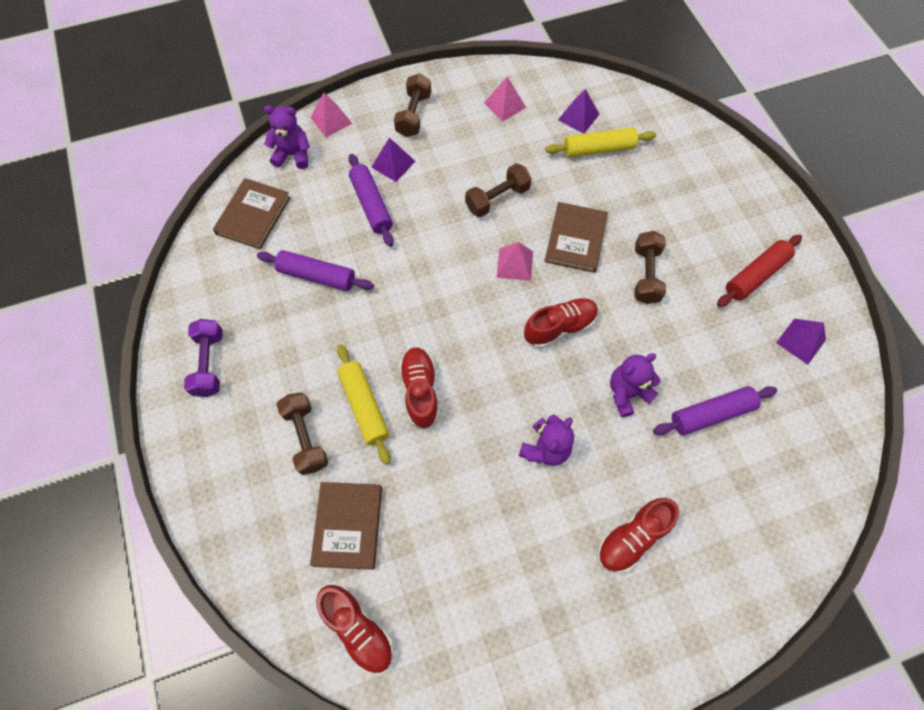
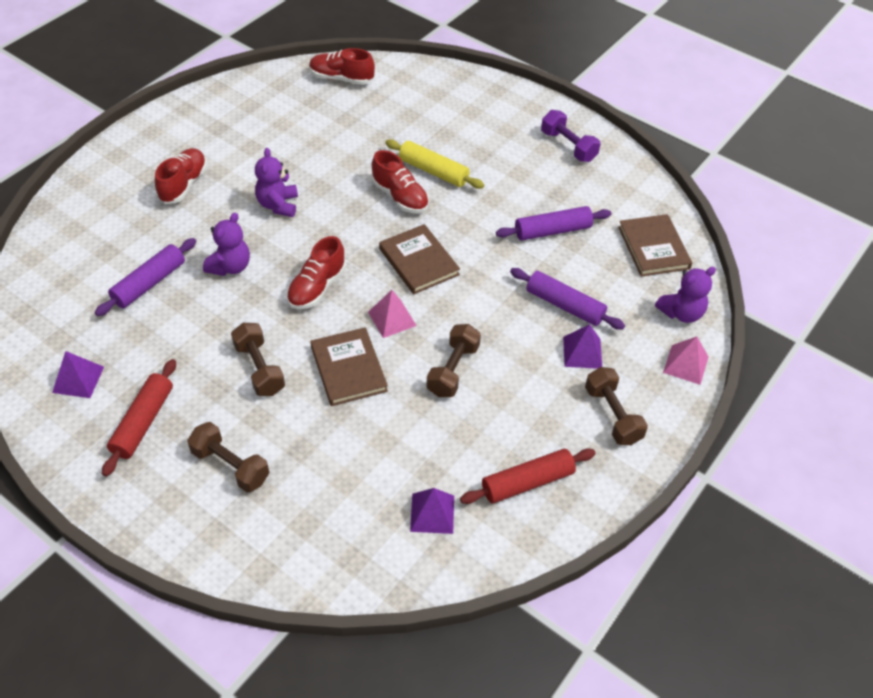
camera: 145 degrees right, 15 degrees down
(306, 437) = (458, 139): brown dumbbell -> brown dumbbell (230, 466)
(348, 525) = (388, 113): brown book -> brown book (418, 262)
(504, 105) = (527, 482): pink pyramid -> red rolling pin
(598, 149) = (383, 482): yellow rolling pin -> none

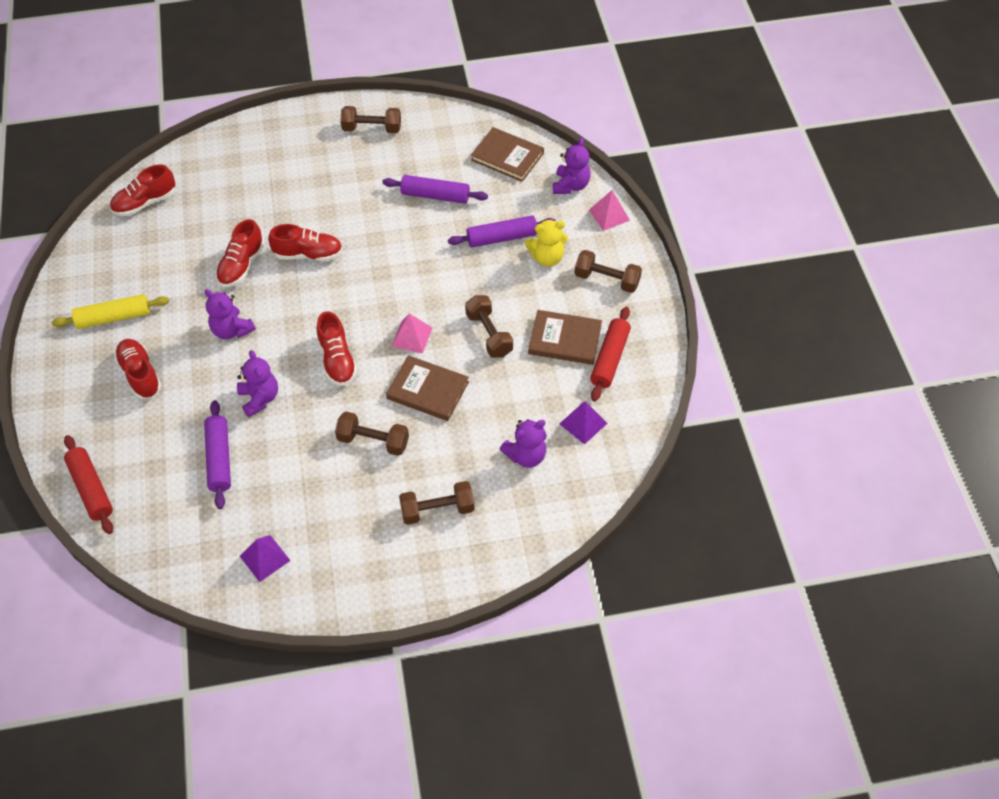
camera: 45 degrees left, 5 degrees up
(143, 422) = (347, 539): red rolling pin -> red rolling pin (91, 488)
(345, 167) = (242, 265): none -> red shoe
(351, 492) = (526, 455): none -> purple teddy bear
(418, 262) = (379, 287): brown book -> brown book (565, 339)
(433, 171) = (306, 218): yellow rolling pin -> yellow rolling pin (114, 318)
(552, 231) = (435, 196): purple rolling pin -> purple rolling pin turned 75 degrees clockwise
(568, 146) = (372, 129): purple dumbbell -> brown dumbbell
(582, 352) = (547, 257): purple pyramid -> yellow teddy bear

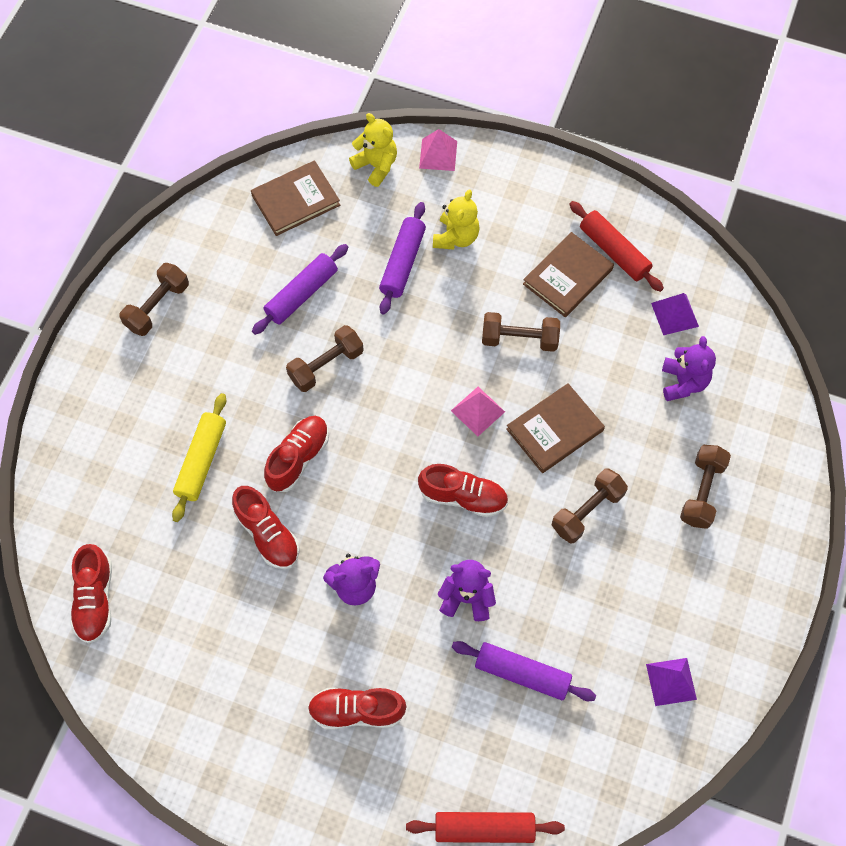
camera: 60 degrees left, 10 degrees up
(114, 318) = (253, 707): yellow rolling pin -> yellow rolling pin (202, 461)
(571, 185) = (376, 166): purple teddy bear -> yellow teddy bear
(607, 279) = (518, 201): brown dumbbell -> brown dumbbell (326, 365)

